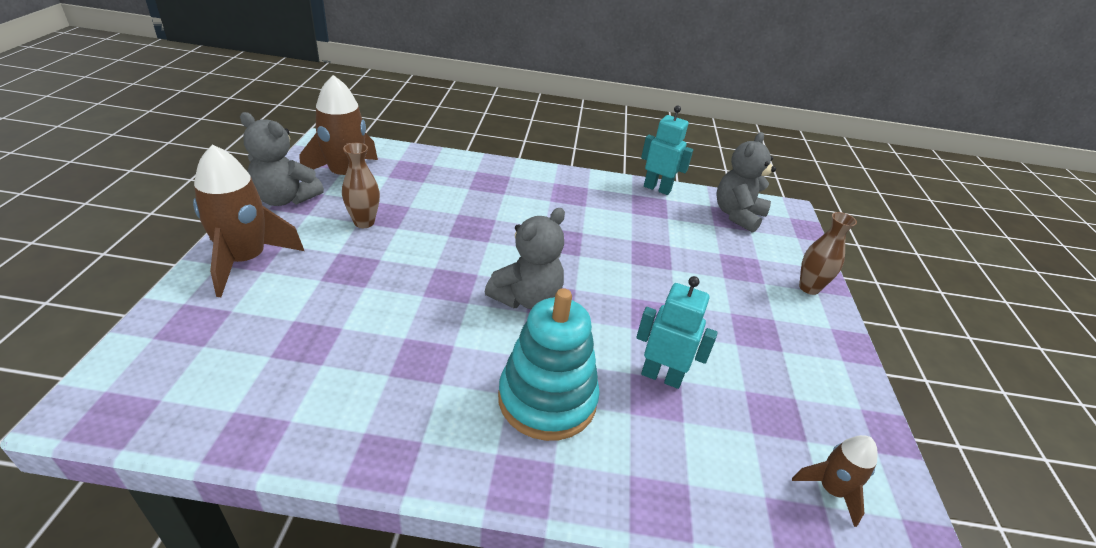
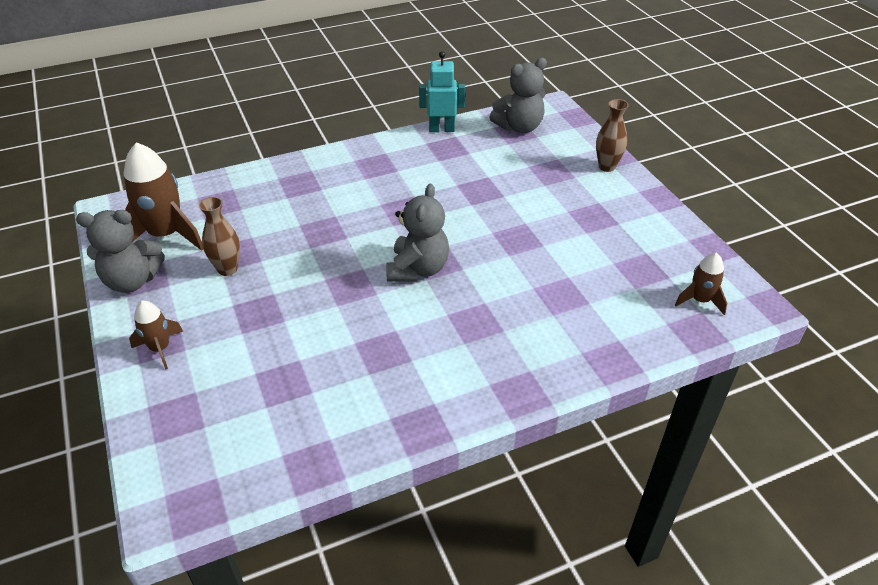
camera: 25 degrees left, 5 degrees up
(245, 260) = (160, 348): brown rocket -> brown rocket, size x0.54
(547, 399) = (493, 333): turquoise stacking toy -> none
(661, 376) = (554, 280): turquoise robot -> none
(737, 215) = (519, 127): grey teddy bear -> grey teddy bear turned 120 degrees counterclockwise

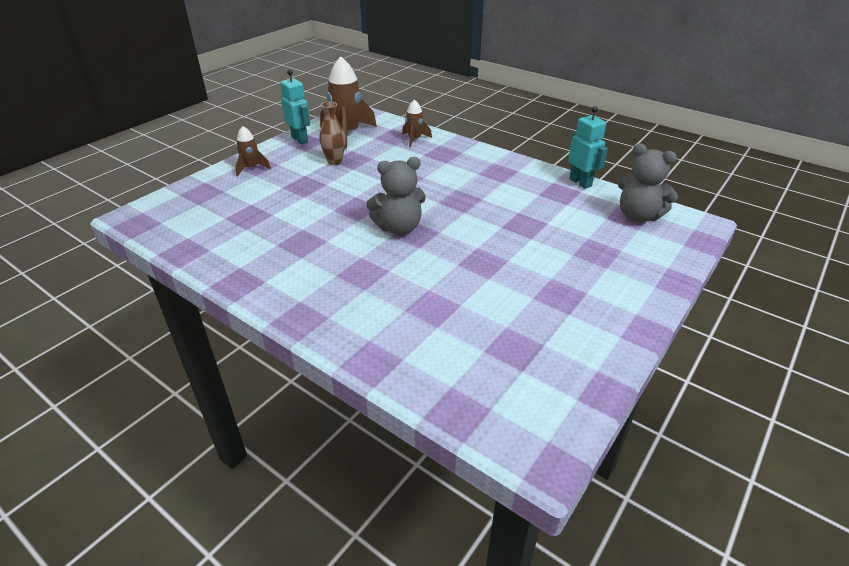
camera: 60 degrees right, 5 degrees down
(132, 281) = (300, 140): grey teddy bear -> turquoise robot
(607, 167) = (648, 282): brown vase -> none
(700, 300) = (506, 403): brown rocket -> brown rocket (414, 139)

